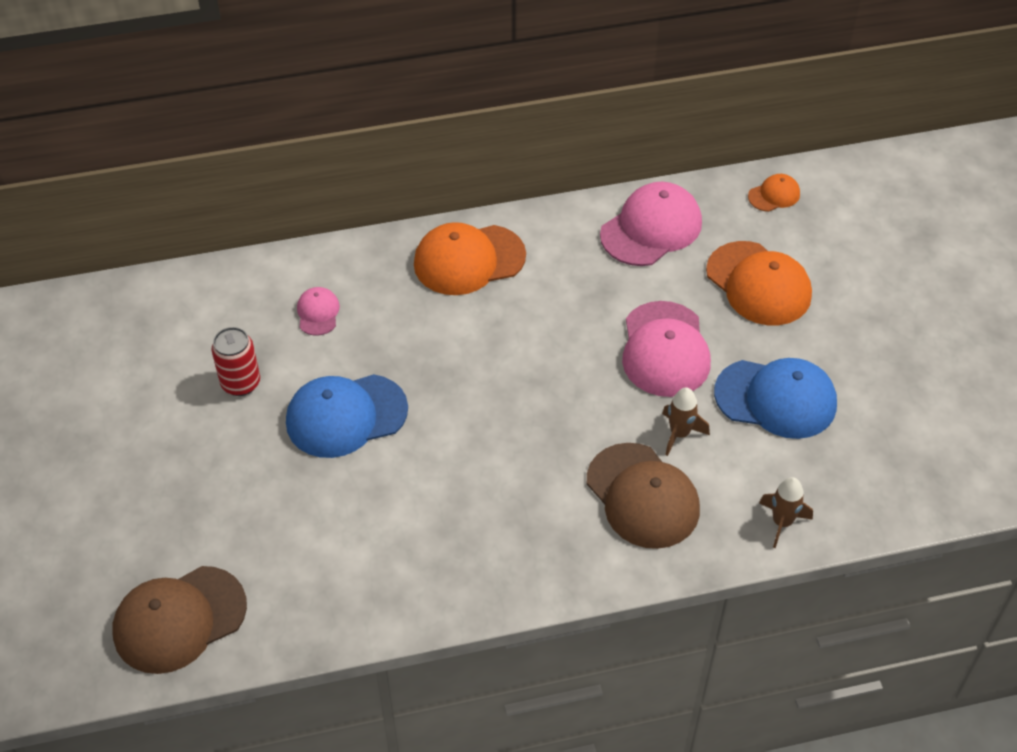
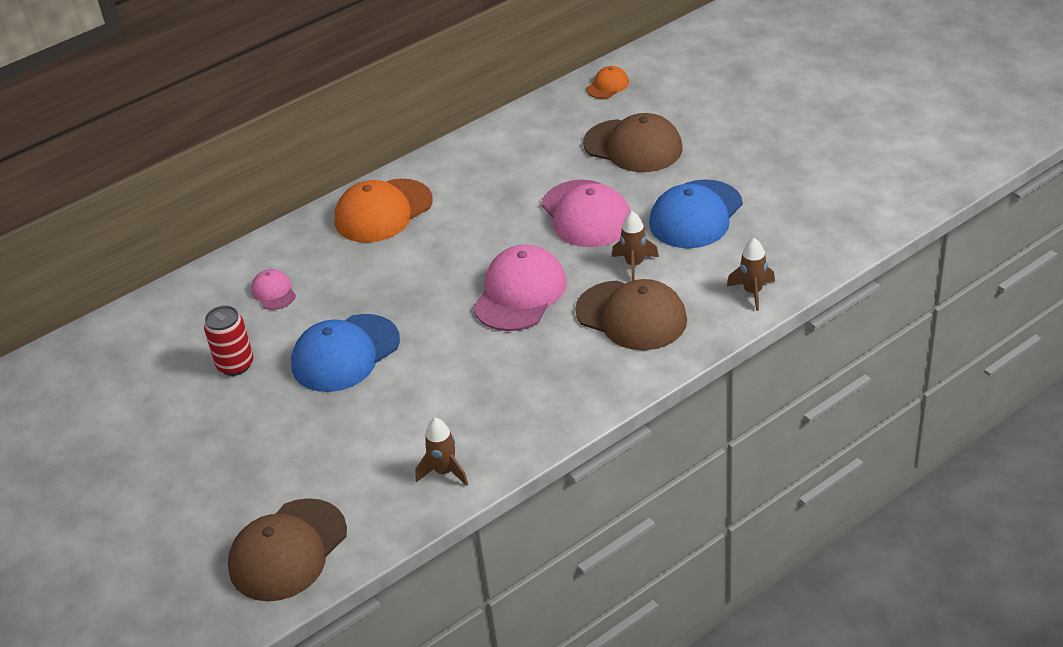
camera: 20 degrees left, 10 degrees down
(365, 598) = (444, 472): none -> brown rocket
(651, 228) = (523, 139): pink cap -> pink cap (520, 293)
(758, 284) = (633, 146): orange cap -> brown cap
(776, 399) = (695, 215): blue cap -> blue cap turned 135 degrees clockwise

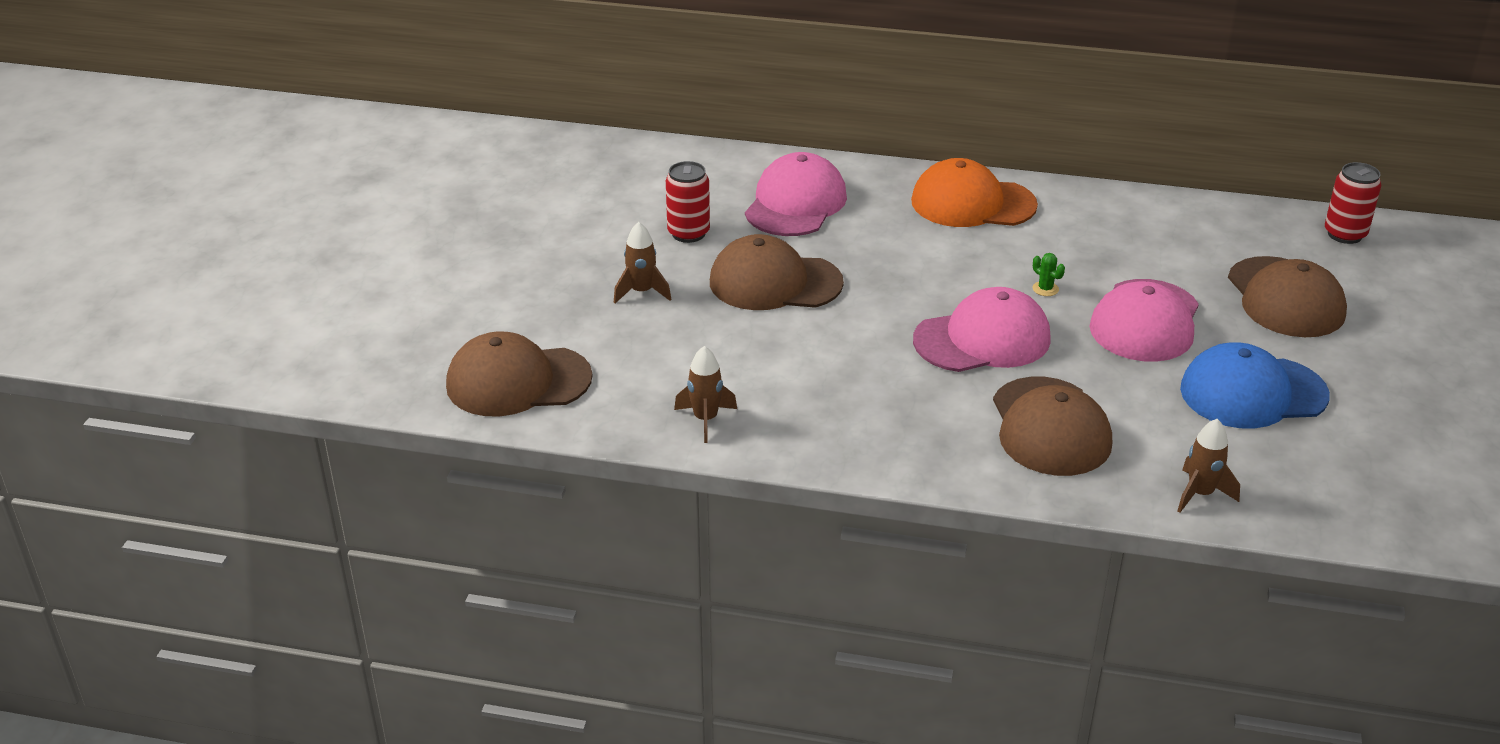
camera: 45 degrees right, 5 degrees down
(273, 292) = (795, 203): pink cap -> pink cap, size x2.01
(345, 353) = (775, 282): blue cap -> brown cap
(506, 235) = (1045, 289): none -> green cactus
(607, 85) = (1345, 234): orange cap -> red can
(634, 265) = (1122, 390): brown rocket -> brown rocket (642, 292)

